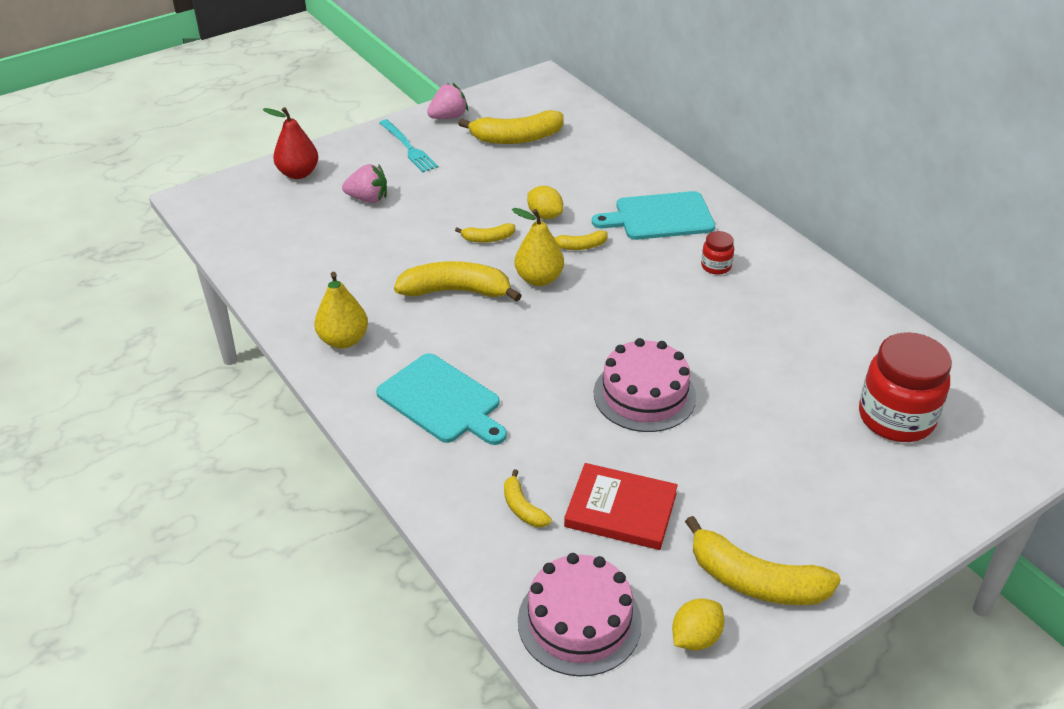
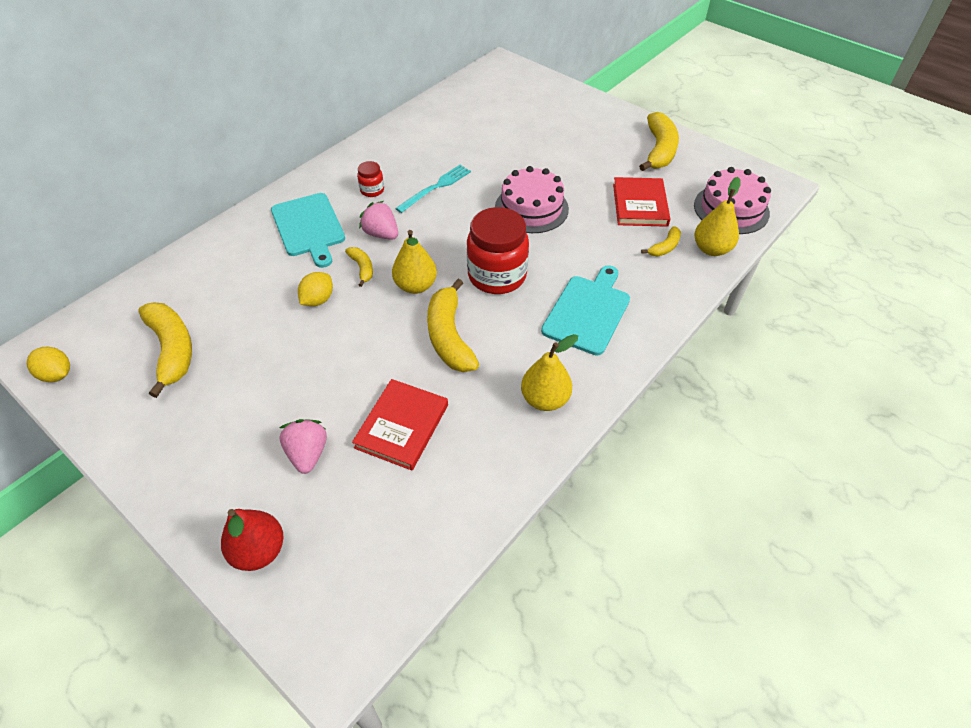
camera: 105 degrees left, 10 degrees up
(365, 249) = (402, 426): none -> red book
(408, 148) = (193, 446): turquoise fork -> turquoise fork (436, 187)
(448, 117) = (120, 424): pink strawberry -> pink strawberry (381, 234)
(488, 239) = (364, 332): yellow banana -> none
(500, 560) = (711, 249): none -> yellow pear
(695, 638) = (710, 167): yellow lemon -> yellow lemon (57, 374)
(896, 418) = (505, 109): red jar -> red jar (497, 276)

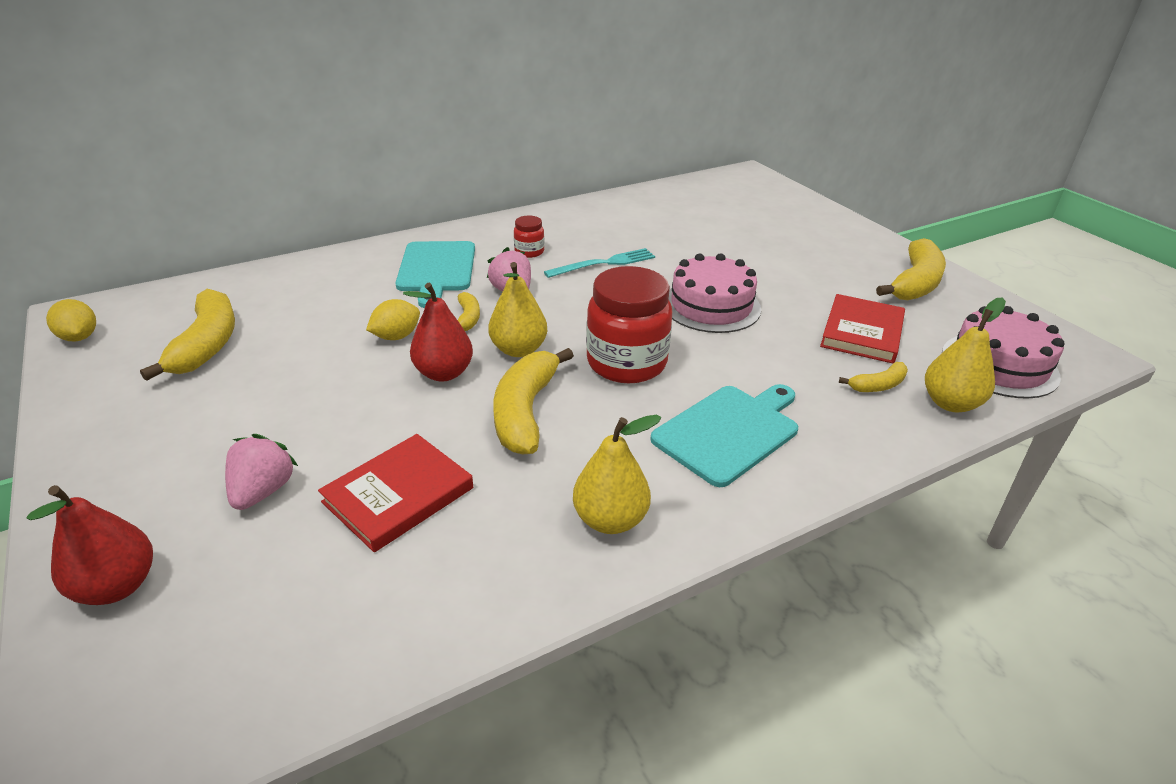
camera: 20 degrees right, 15 degrees down
(374, 322) = (444, 373): none -> red pear

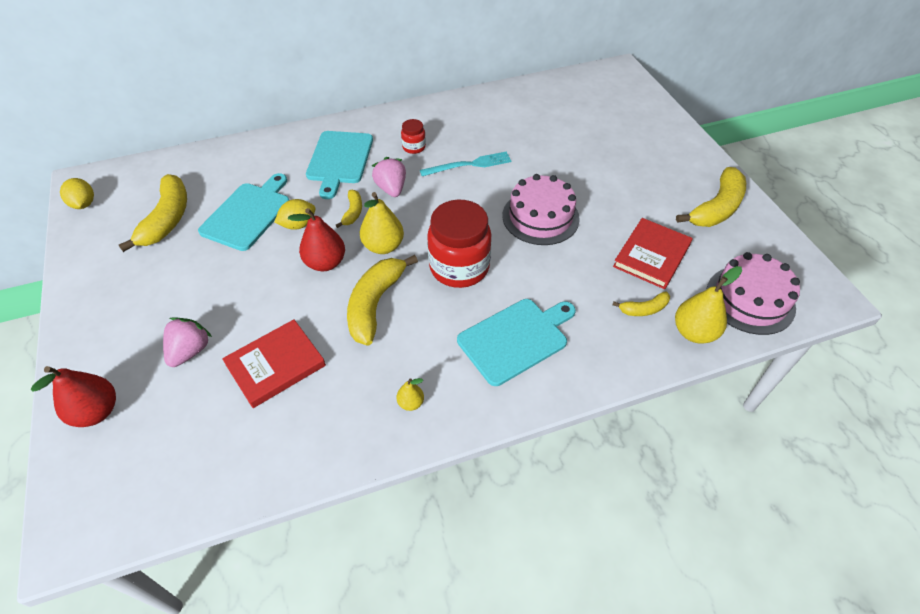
camera: 10 degrees right, 15 degrees up
(323, 330) = (248, 214): none -> turquoise cutting board
(610, 519) = (411, 403): yellow pear -> yellow pear, size x0.52

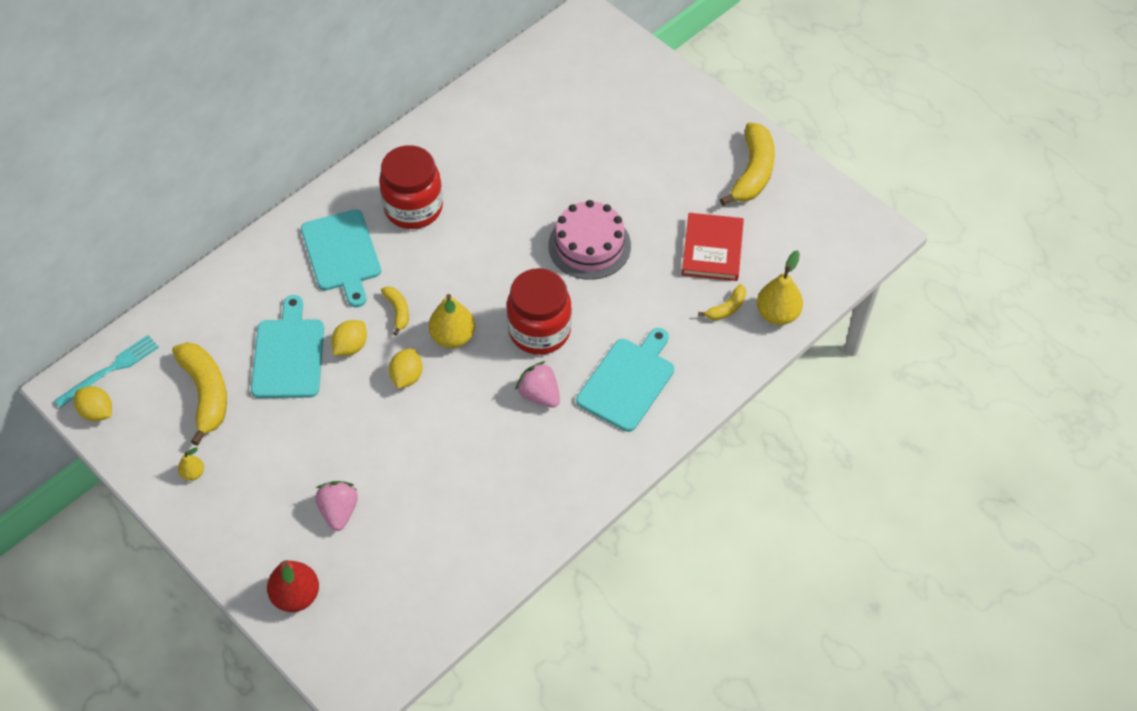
camera: 25 degrees left, 5 degrees up
(275, 365) = (427, 491): red book -> none
(325, 263) = (407, 376): red pear -> yellow lemon
(375, 304) = (482, 399): yellow banana -> none
(391, 188) = (420, 268): pink strawberry -> pink strawberry (539, 395)
(411, 403) = (568, 474): yellow pear -> yellow pear (193, 473)
(414, 147) = (413, 208): red jar -> red jar, size x2.16
(469, 165) = (485, 209): turquoise fork -> turquoise fork (110, 370)
(750, 299) = (814, 262): pink cake -> none

